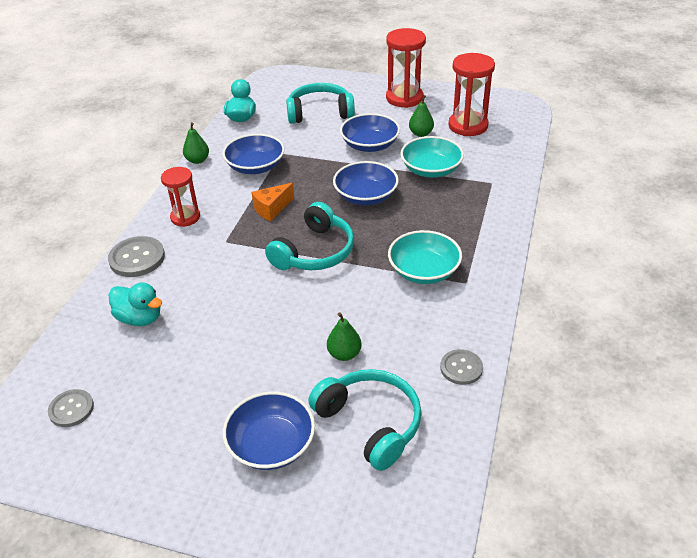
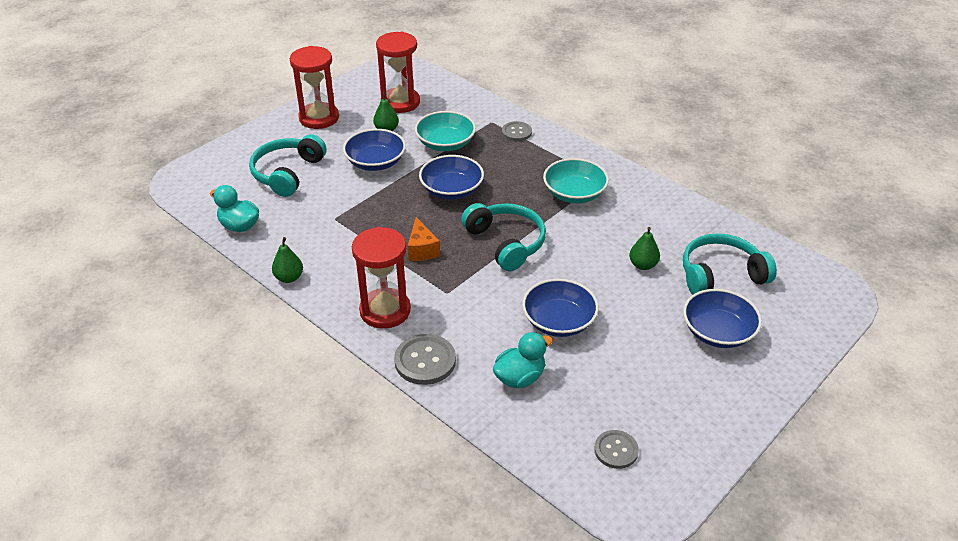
camera: 65 degrees left, 0 degrees up
(185, 217) = (385, 311): red hourglass -> red hourglass, size x1.54
(255, 166) = (341, 241): blue bowl -> blue bowl (559, 321)
(461, 368) = (690, 214): grey button -> grey button (516, 132)

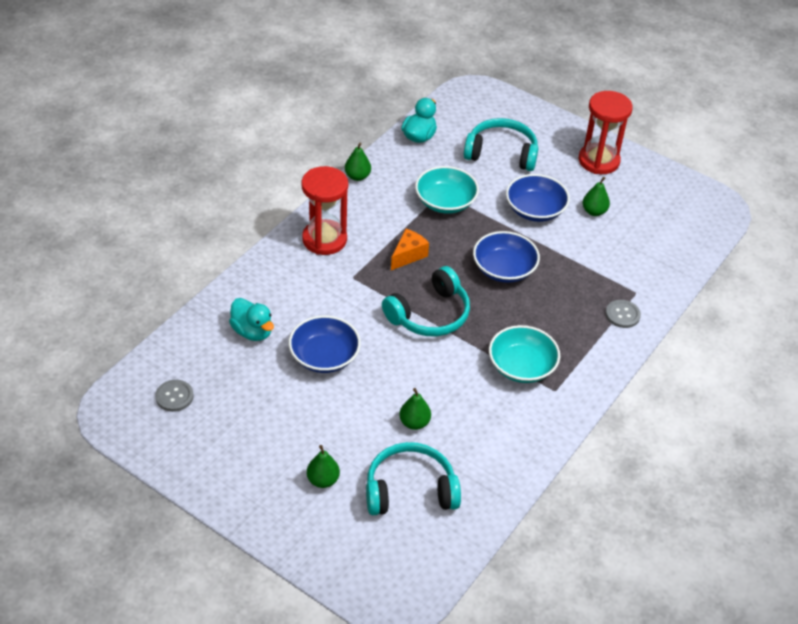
camera: 80 degrees right, 5 degrees up
(400, 102) = (648, 216): red hourglass -> none
(422, 250) = (408, 255): orange cheese -> orange cheese turned 150 degrees clockwise
(425, 361) = (267, 270): grey button -> none
(445, 143) = (583, 258): turquoise bowl -> turquoise bowl (445, 202)
(718, 332) = (323, 480): blue bowl -> green pear
(720, 274) = (410, 490): turquoise headphones -> turquoise headphones turned 75 degrees counterclockwise

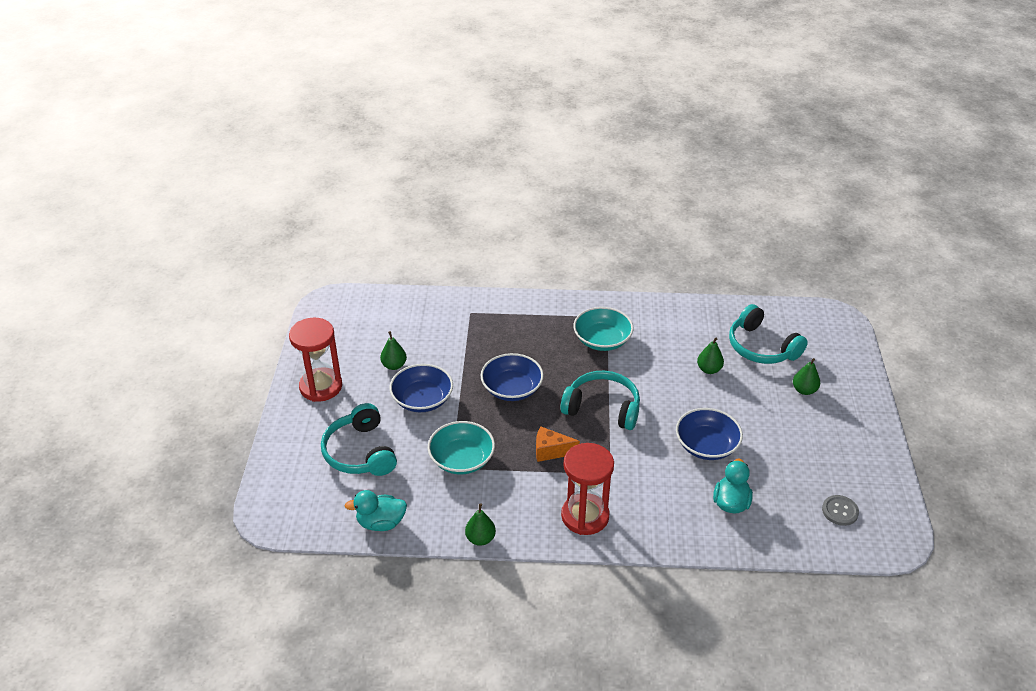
camera: 120 degrees left, 5 degrees down
(622, 315) = (500, 311): grey button -> none

